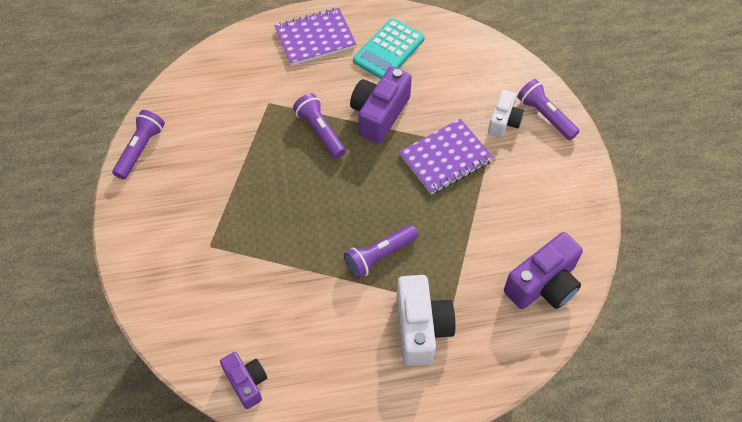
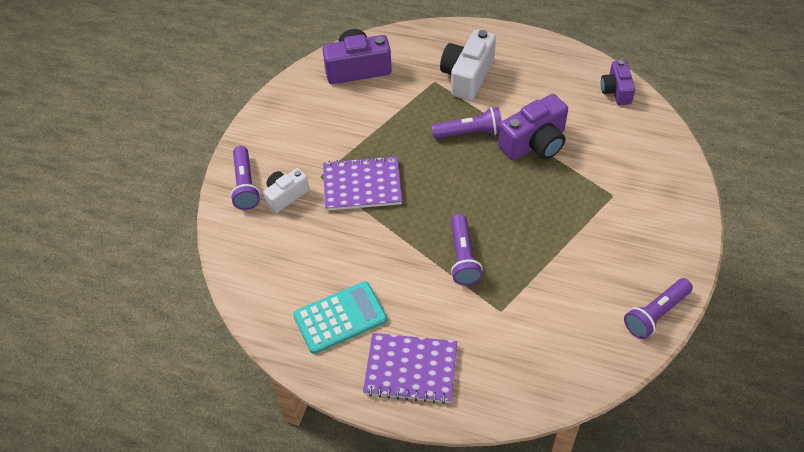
camera: 150 degrees left, 5 degrees down
(379, 114) = (395, 250): purple camera -> purple camera (534, 143)

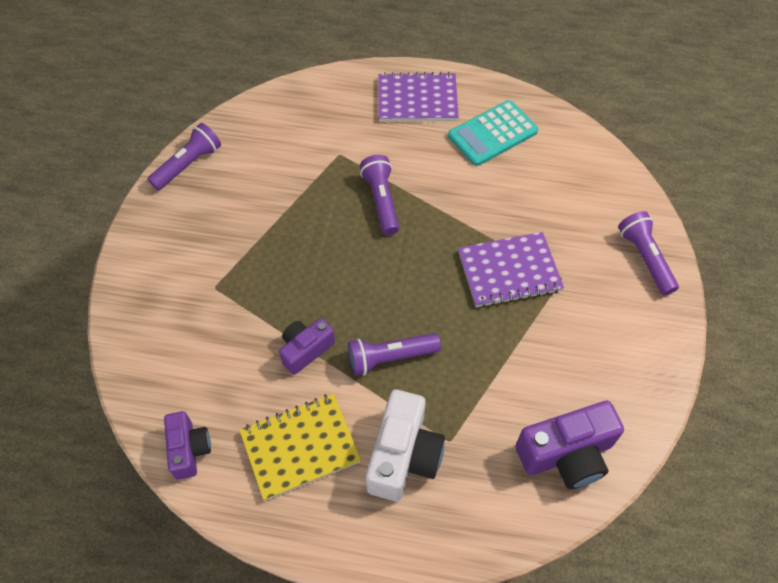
camera: 170 degrees right, 5 degrees up
(285, 195) = (593, 250): white camera -> none
(534, 143) = (305, 350): purple camera -> purple camera, size x0.62
(538, 86) = (300, 447): none -> yellow notebook

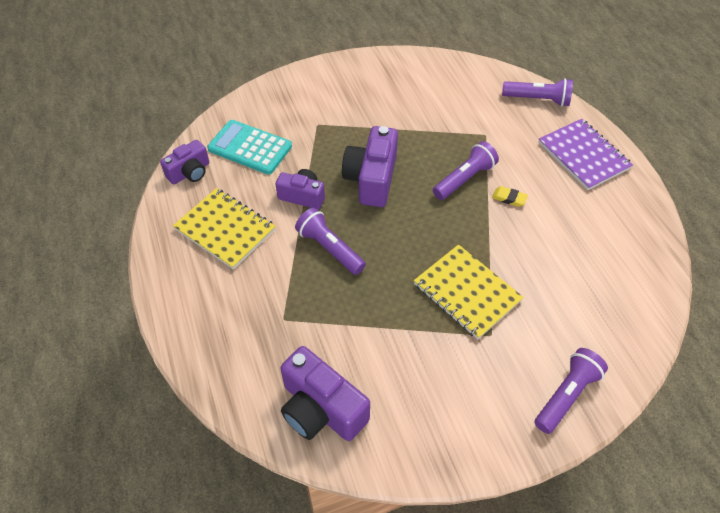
camera: 60 degrees right, 5 degrees down
(188, 164) = (403, 62): purple flashlight -> purple flashlight (538, 100)
(327, 276) = (371, 179): none -> purple camera
(403, 456) = (254, 294): white camera -> none
(427, 180) = (509, 198): none -> yellow eraser
(492, 134) = (597, 220): turquoise calculator -> turquoise calculator (250, 148)
(509, 271) = (467, 292): purple notebook -> yellow notebook

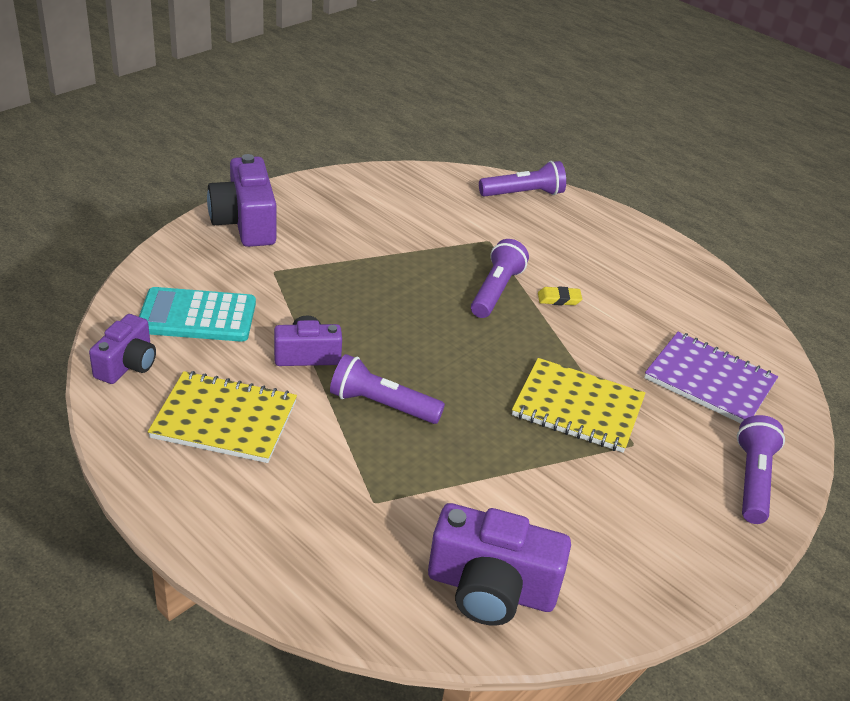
camera: 30 degrees left, 15 degrees down
(371, 179) = (384, 316): purple camera -> purple camera (245, 223)
(583, 156) = (609, 239): purple notebook -> purple notebook (709, 381)

